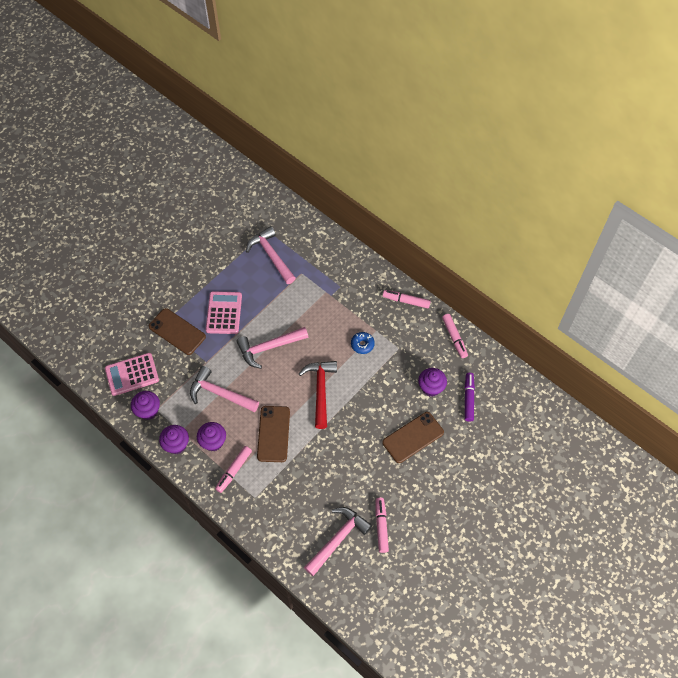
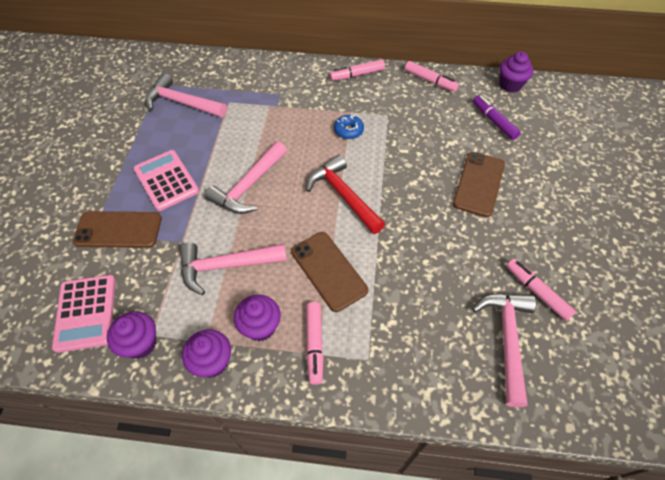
camera: 35 degrees left, 5 degrees down
(132, 374) = (86, 313): pink calculator -> pink calculator turned 45 degrees counterclockwise
(431, 388) = (451, 131): purple cupcake -> purple cupcake (510, 85)

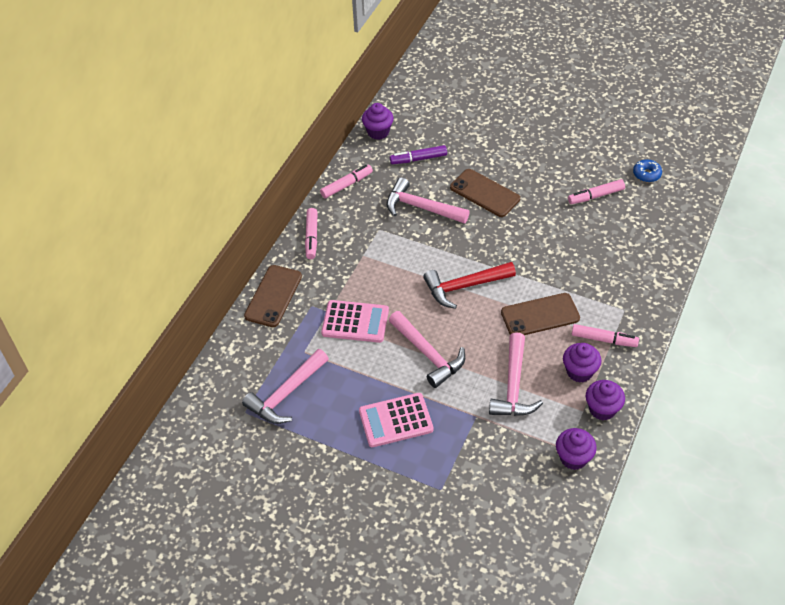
camera: 70 degrees left, 5 degrees down
(86, 313) = (531, 498): pink calculator -> pink calculator (355, 322)
(118, 230) = (445, 466): brown phone -> brown phone (273, 296)
(348, 131) = (387, 263): blue donut -> blue donut (646, 174)
(507, 340) = (628, 226): pink hammer -> pink hammer (421, 207)

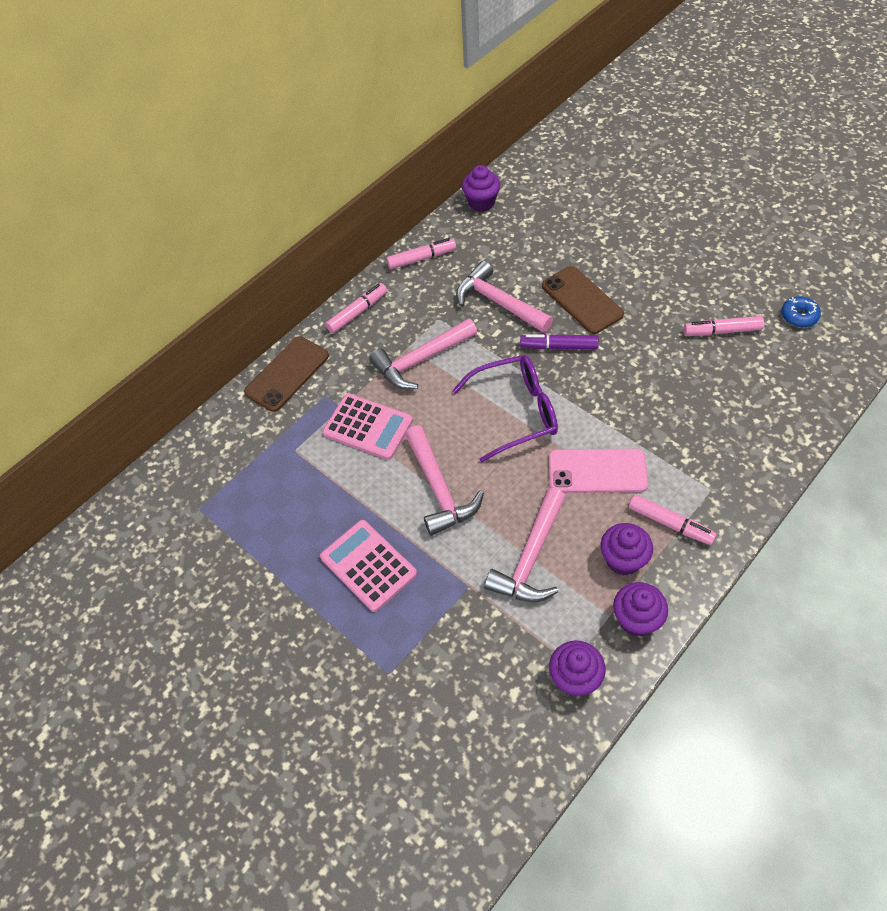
camera: 20 degrees right, 5 degrees up
(286, 394) = (254, 498): pink hammer -> pink hammer (421, 360)
(311, 237) = (358, 312): pink marker -> pink marker turned 150 degrees counterclockwise
(396, 420) = (368, 565): pink calculator -> pink calculator turned 45 degrees clockwise
(418, 159) = (516, 243): purple marker -> purple marker (558, 346)
(464, 286) = (515, 412): red hammer -> purple glasses
(540, 315) = (597, 471): brown phone -> pink phone

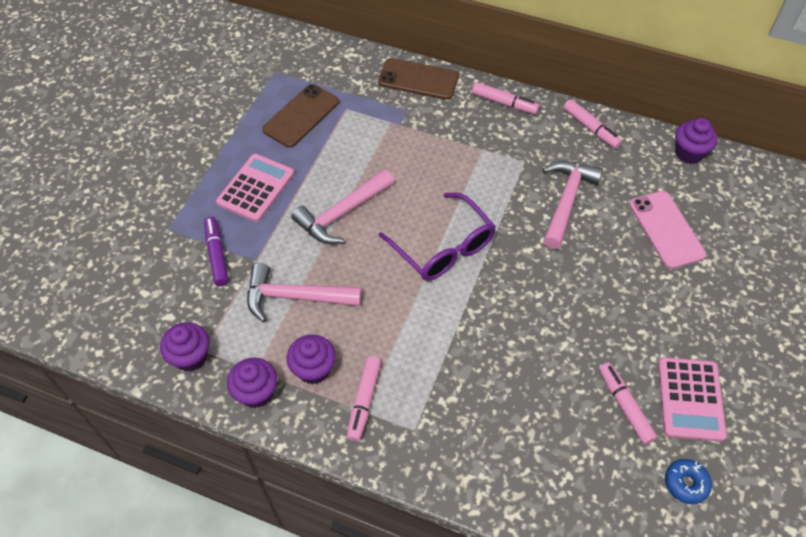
camera: 65 degrees right, 0 degrees up
(368, 427) = (386, 147): pink calculator -> pink calculator (690, 399)
(421, 360) = (471, 162): pink hammer -> none
(558, 346) = (535, 262): purple marker -> purple marker (217, 254)
(582, 300) = (604, 268): brown phone -> brown phone (301, 116)
(597, 471) = (401, 328): pink phone -> pink phone (666, 229)

